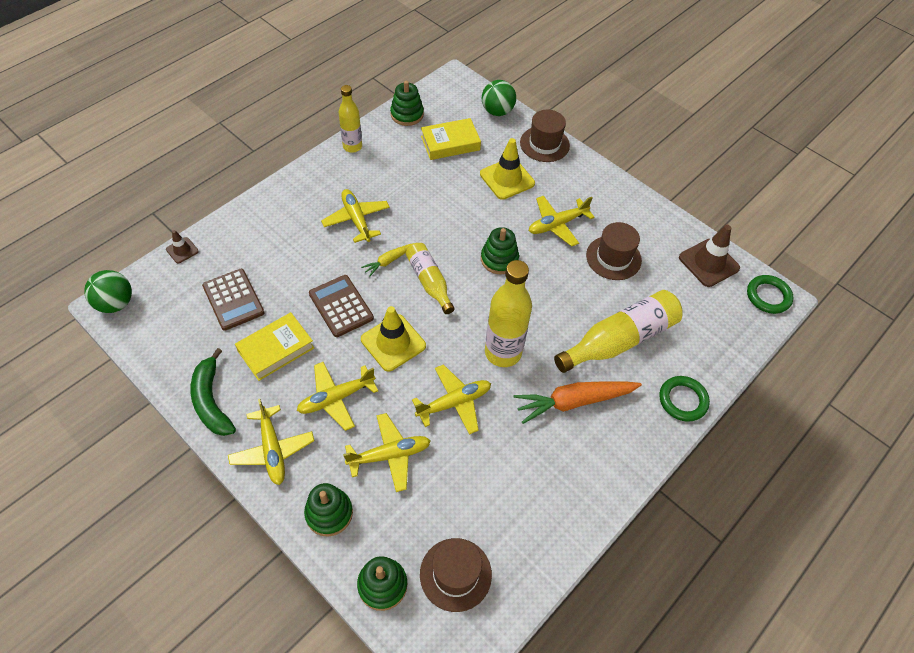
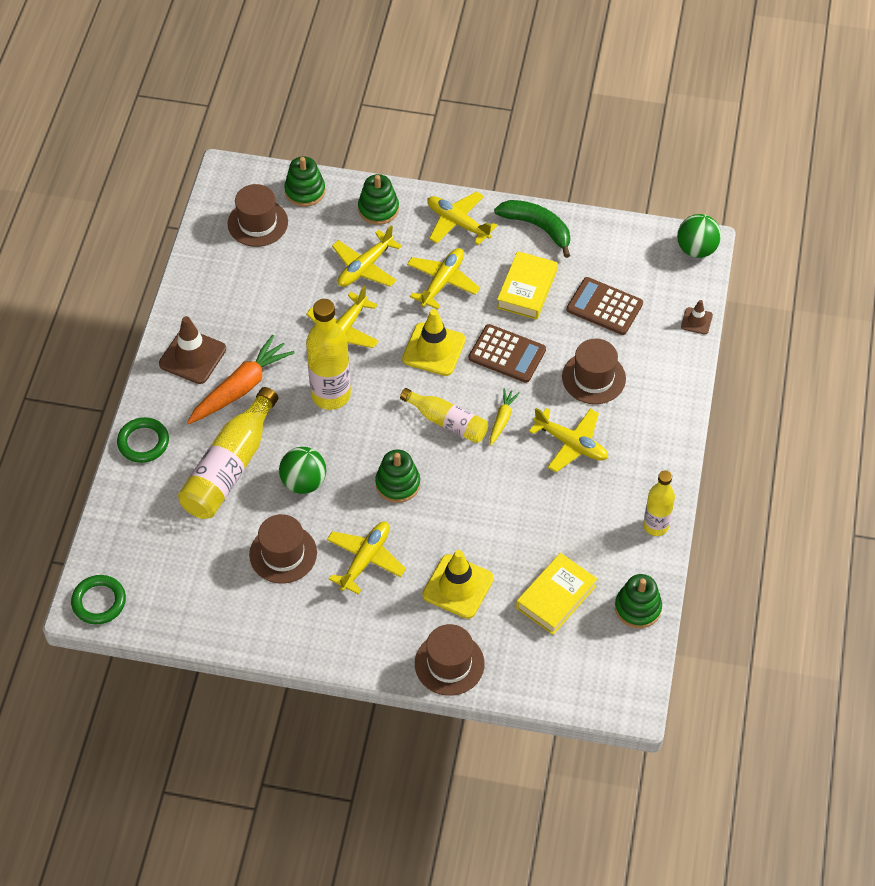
camera: 150 degrees right, 0 degrees up
(296, 253) = (593, 378): none -> brown hat
(497, 111) = (539, 680): green ball -> green ball (304, 482)
(708, 263) = (178, 607): brown traffic cone -> brown traffic cone (192, 356)

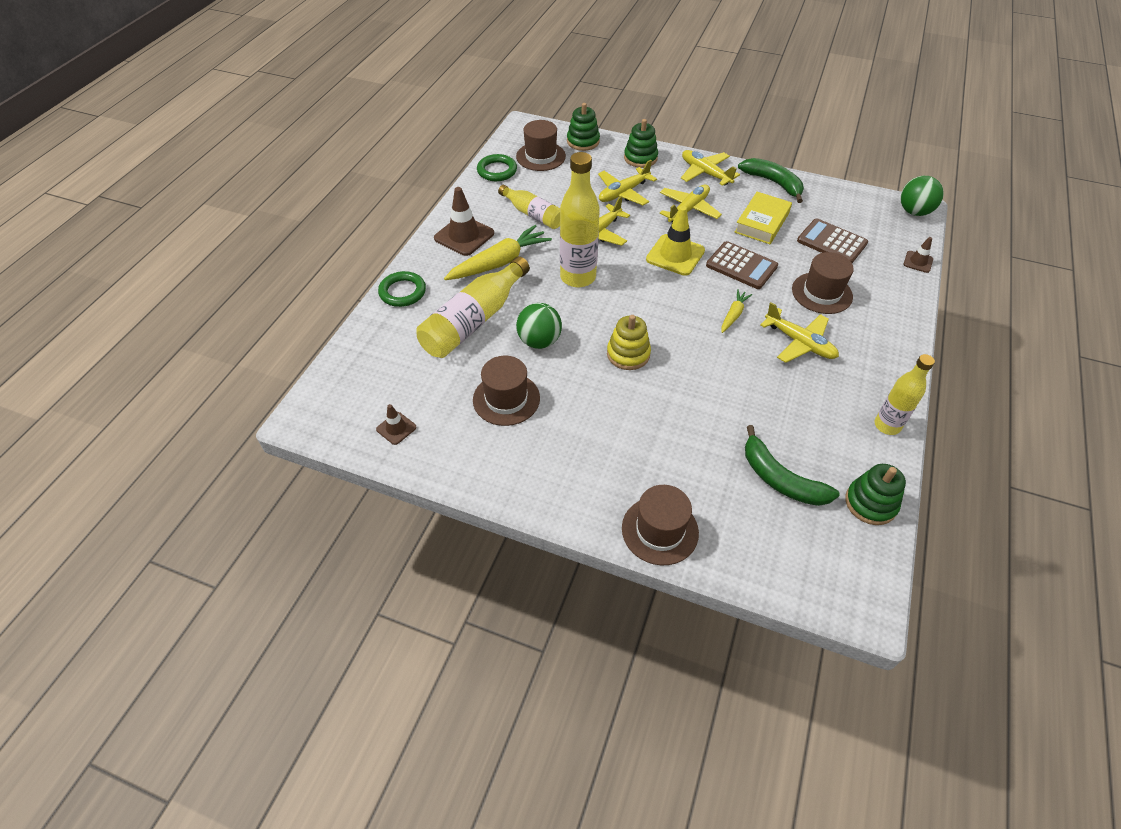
camera: 10 degrees right, 5 degrees down
(99, 602) = (317, 416): green ring -> green ring (497, 171)
(181, 602) = (396, 428): none -> brown traffic cone
(241, 387) = (499, 262): orange carrot -> yellow carrot
(365, 559) = (586, 415): yellow plane -> none
(398, 484) = (628, 354): green stacking toy -> yellow stacking toy
(447, 422) = (681, 310): yellow bottle -> yellow bottle (533, 214)
(458, 586) = (677, 454): yellow traffic cone -> none
(556, 597) = (780, 479): yellow book -> green banana

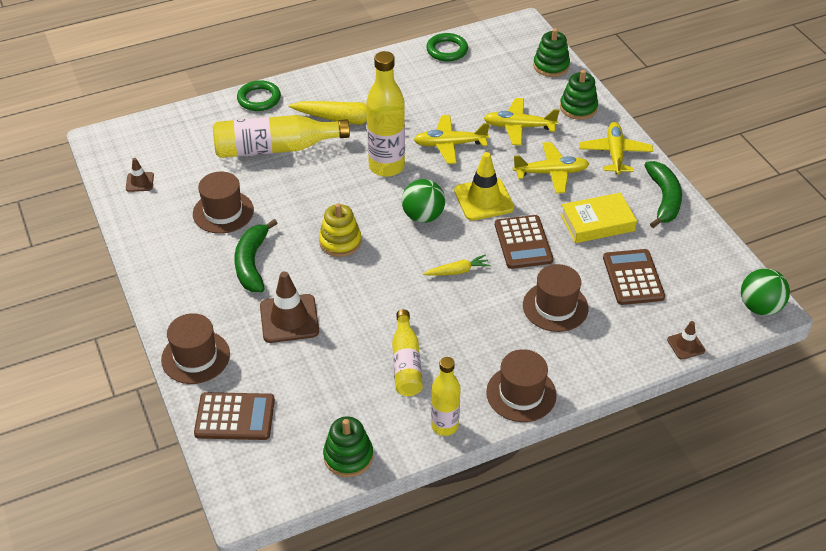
camera: 45 degrees right, 5 degrees down
(464, 236) = (352, 85): brown traffic cone -> brown traffic cone (289, 319)
(533, 214) = (423, 100): yellow bottle -> yellow bottle (406, 363)
(539, 341) = (296, 191): green ball -> green ball (423, 216)
(541, 156) = (497, 58): brown hat -> brown hat (521, 393)
(759, 549) = (235, 417): none -> brown calculator
(780, 479) = (314, 393): green banana -> green banana (252, 263)
(799, 343) = (475, 326): yellow plane -> none

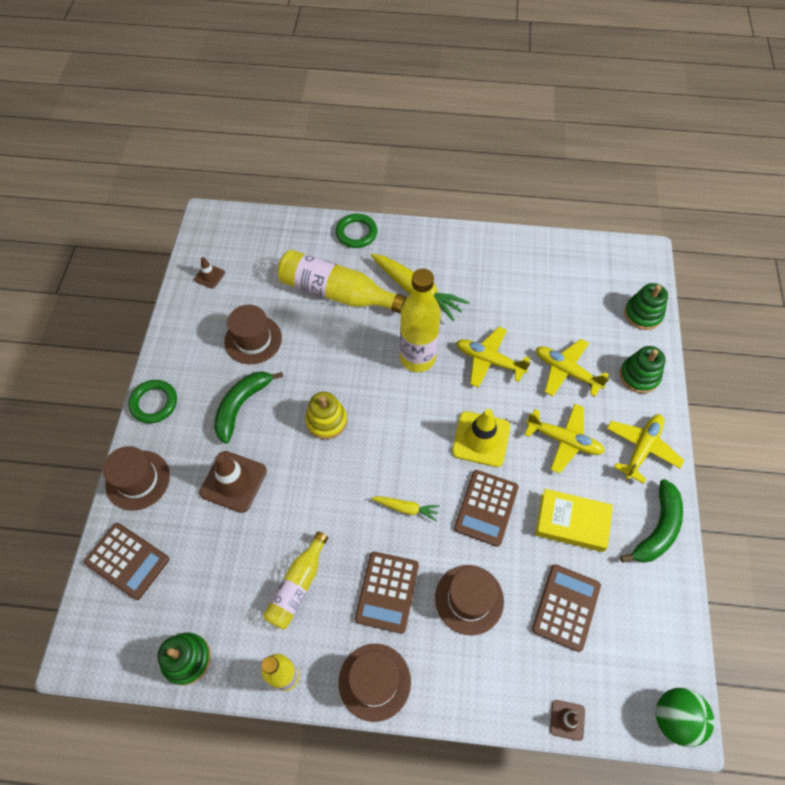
camera: 30 degrees right, 15 degrees up
(423, 216) = (414, 430): green ball -> none
(447, 50) = (554, 252): green ring -> green ring (154, 403)
(485, 332) = (387, 592): none -> brown calculator

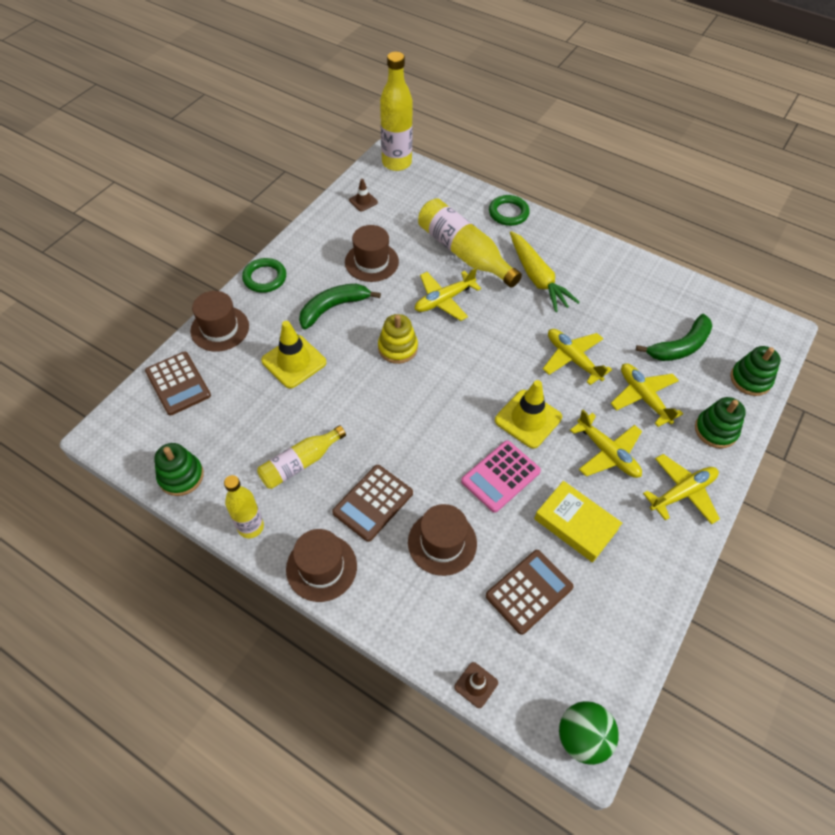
camera: 25 degrees right, 5 degrees down
(233, 481) = (294, 361): brown traffic cone -> yellow traffic cone
(344, 351) = (444, 300): none -> yellow plane
(406, 508) = (427, 445): yellow carrot -> none
(417, 358) = (507, 331): yellow bottle -> yellow bottle (396, 163)
(486, 508) = (500, 476): brown calculator -> pink calculator
(657, 528) = (659, 567): green banana -> green banana (680, 346)

